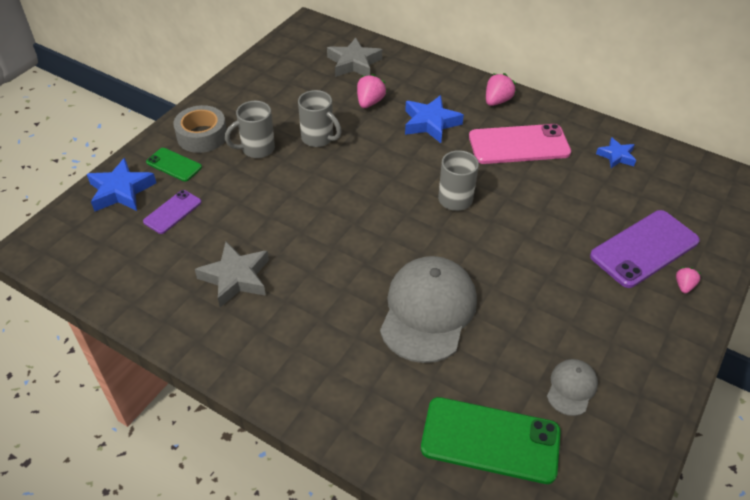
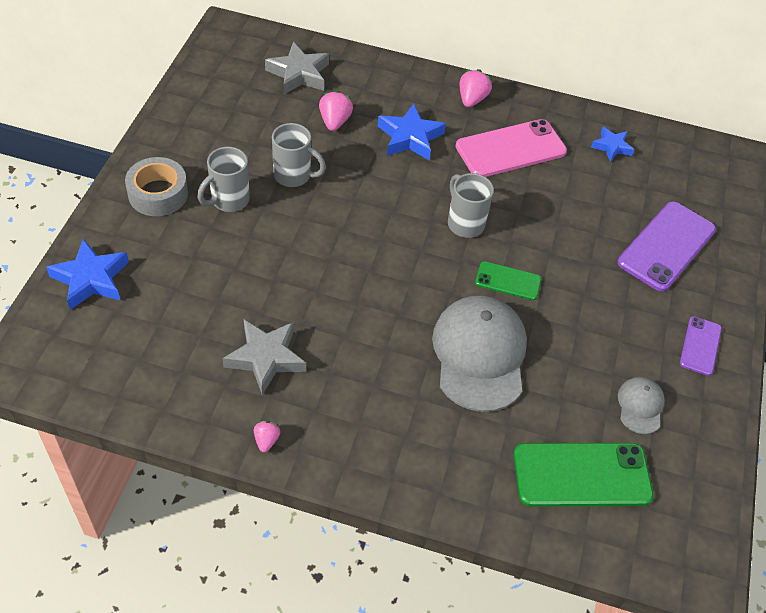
camera: 20 degrees left, 5 degrees up
(172, 212) = (163, 294): purple phone -> purple phone (700, 346)
(174, 165) = (140, 235): green phone -> green phone (508, 281)
(684, 286) = (713, 279): pink strawberry -> pink strawberry (266, 440)

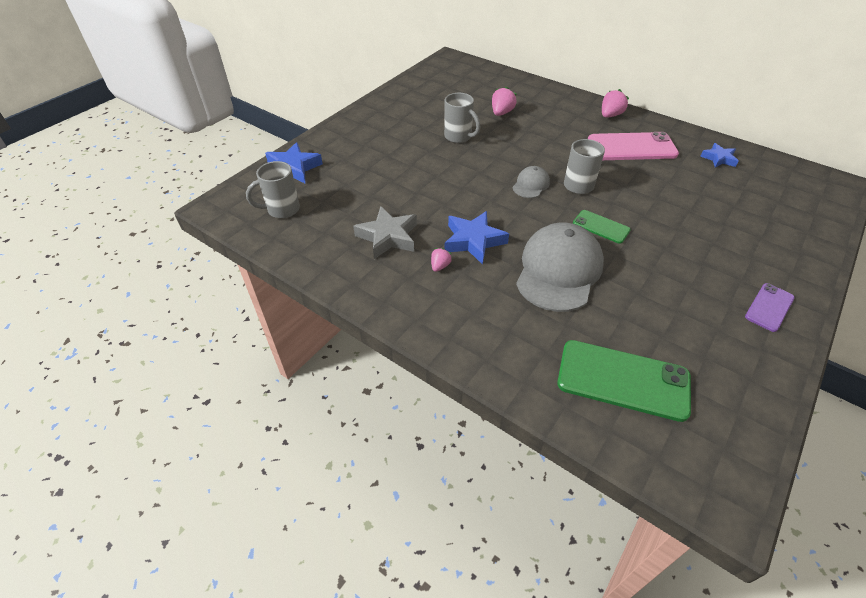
camera: 25 degrees right, 5 degrees down
(158, 194) = (361, 132): grey tape -> none
(228, 200) = (407, 143): grey mug -> grey mug (282, 210)
(266, 440) = (363, 288): pink strawberry -> pink strawberry (440, 266)
(299, 74) = (487, 85): grey star -> none
(410, 137) = (554, 129): blue star -> blue star (473, 241)
(640, 406) = (696, 340): grey cap -> grey cap (531, 184)
(666, 246) = (752, 230): purple phone -> none

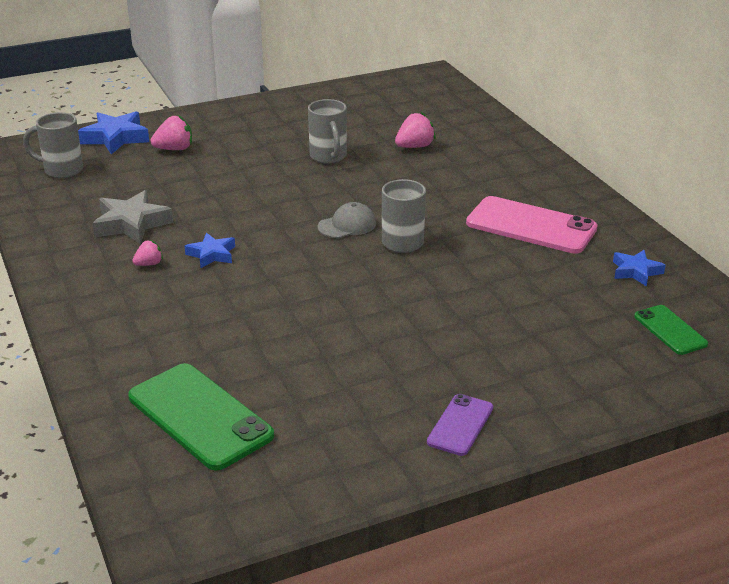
camera: 30 degrees right, 15 degrees down
(473, 241) = (212, 254): blue star -> blue star, size x0.62
(559, 270) = (265, 309): grey cap -> none
(601, 227) = (371, 288): green phone -> green phone (670, 330)
(610, 115) = (555, 186): pink strawberry -> pink strawberry (174, 149)
(769, 307) = (460, 425): purple phone -> purple phone turned 45 degrees counterclockwise

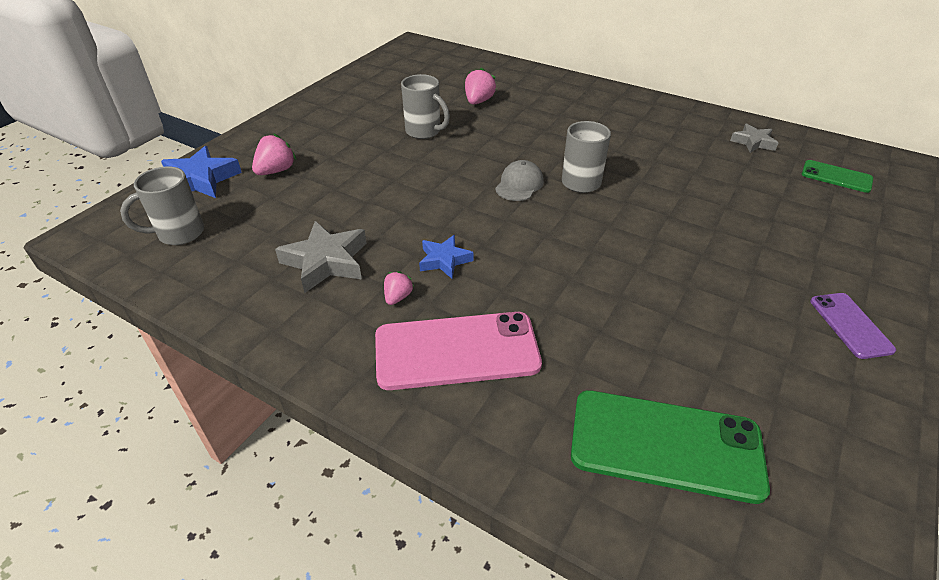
camera: 35 degrees left, 10 degrees up
(531, 226) = (644, 134): pink phone -> pink phone (456, 351)
(636, 271) = (753, 142): blue star -> grey star

